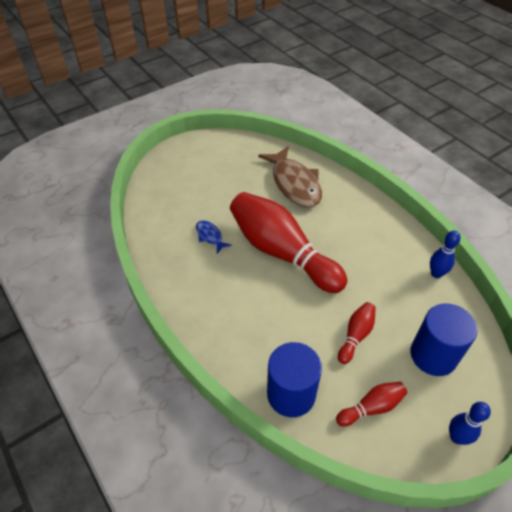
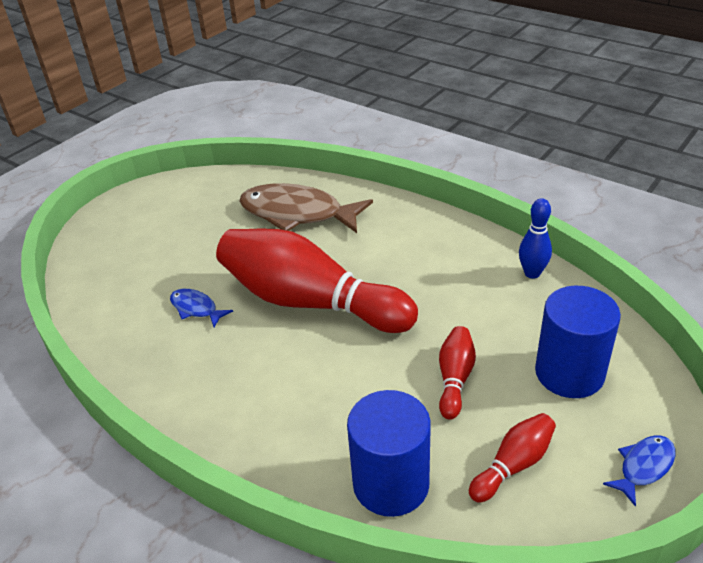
camera: 15 degrees left, 10 degrees down
(294, 184) = (298, 214): brown fish -> brown fish turned 150 degrees clockwise
(456, 437) = (643, 467): blue bowling pin -> blue fish

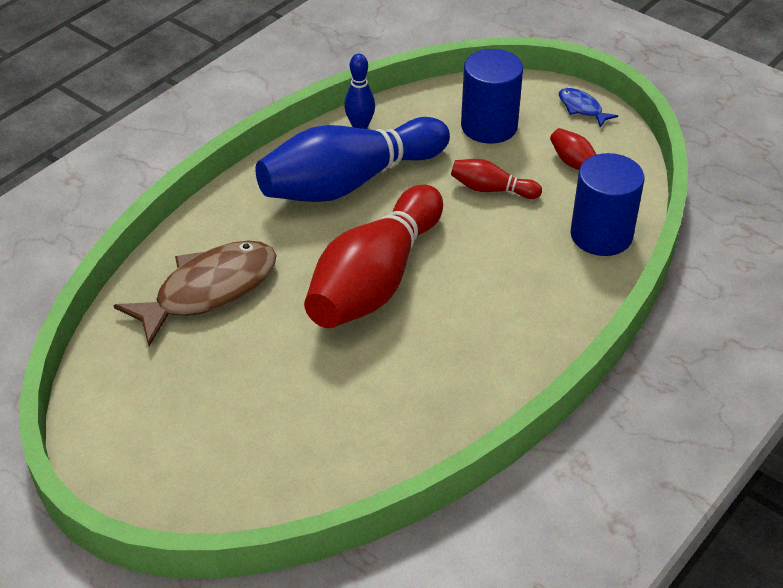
camera: 90 degrees left, 5 degrees up
(196, 308) = (370, 375): blue fish -> none
(298, 214) = (209, 291): brown fish -> brown fish turned 150 degrees counterclockwise
(444, 274) = (349, 182): none -> blue bowling pin

